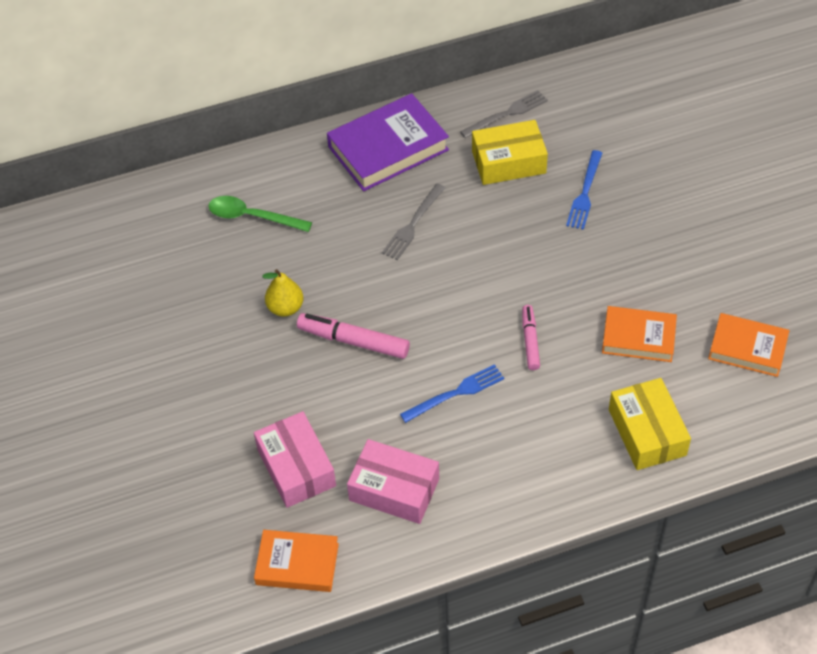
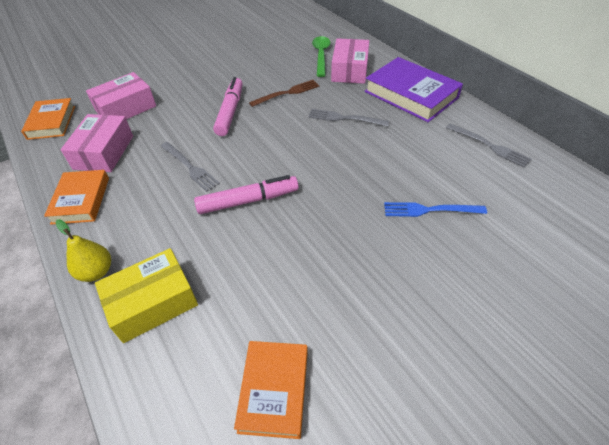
camera: 75 degrees right, 5 degrees down
(285, 308) = (252, 80): yellow pear -> yellow pear (96, 272)
(305, 194) = (349, 70): none -> pink box
(333, 272) = (288, 93): none -> brown fork
(456, 392) = (190, 167): blue fork -> grey fork
(508, 162) = (436, 156): yellow box -> none
(530, 341) = (248, 201): pink marker -> pink marker, size x1.58
(638, 337) = (267, 278): orange book -> orange book (81, 200)

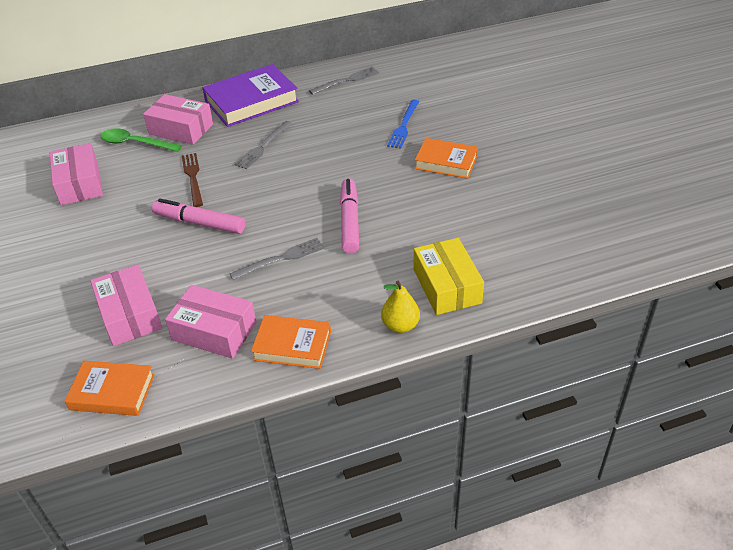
camera: 75 degrees left, 5 degrees down
(264, 48) = (79, 184): none -> pink box
(274, 390) = (536, 225): orange book -> orange book (446, 162)

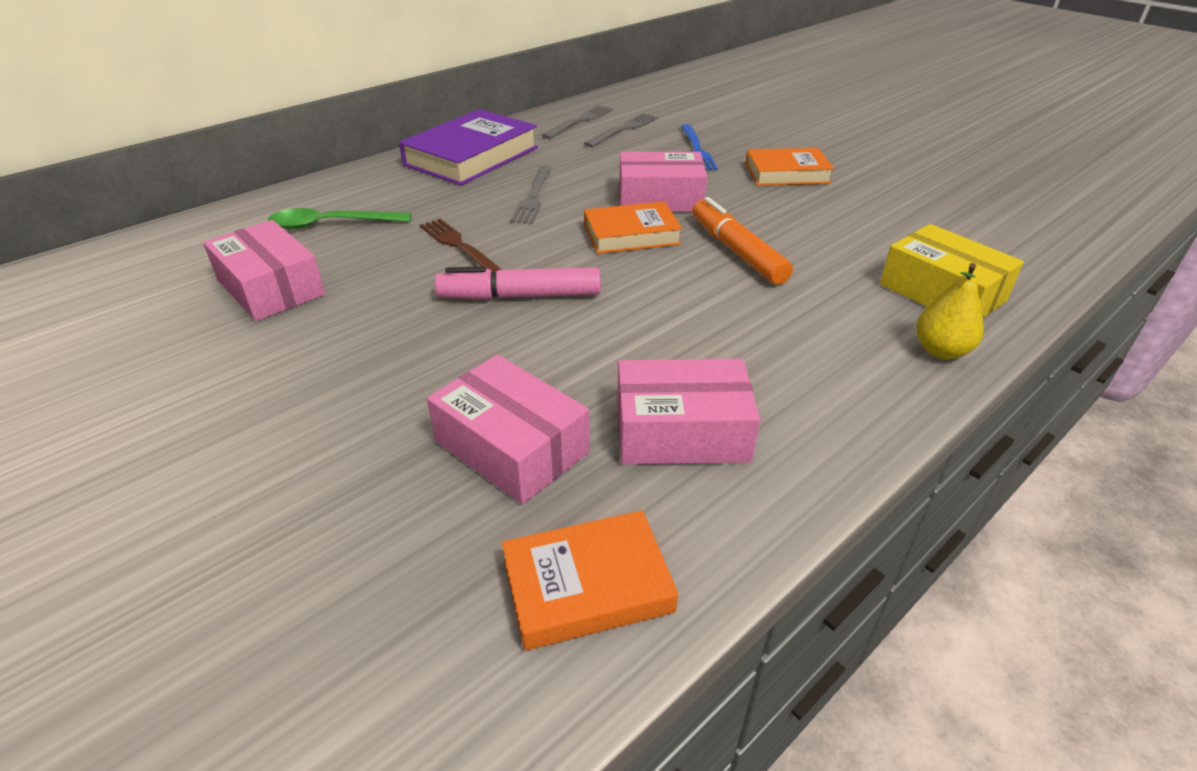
camera: 25 degrees left, 5 degrees down
(181, 129) = (392, 198): pink box -> pink box (660, 198)
(281, 258) = (688, 311): grey fork -> grey fork (624, 129)
(292, 346) = (823, 417): orange book -> orange book (631, 234)
(350, 221) = (737, 251): pink marker -> orange marker

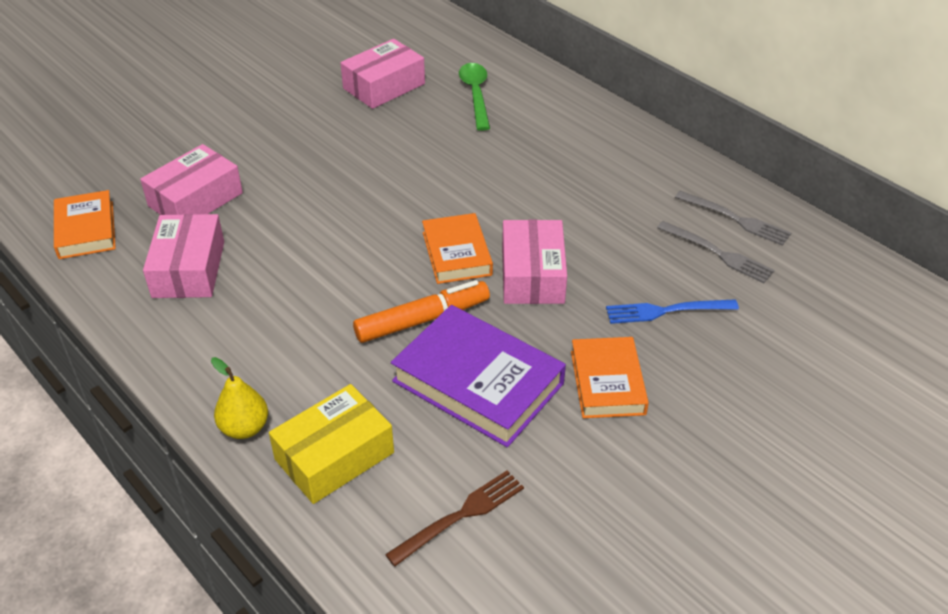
camera: 90 degrees right, 5 degrees up
(459, 246) = (439, 159): brown fork -> brown fork (461, 515)
(471, 156) = (620, 151): purple book -> purple book (478, 382)
(520, 296) = (360, 194): pink marker -> none
(533, 197) = (530, 193): grey fork -> none

